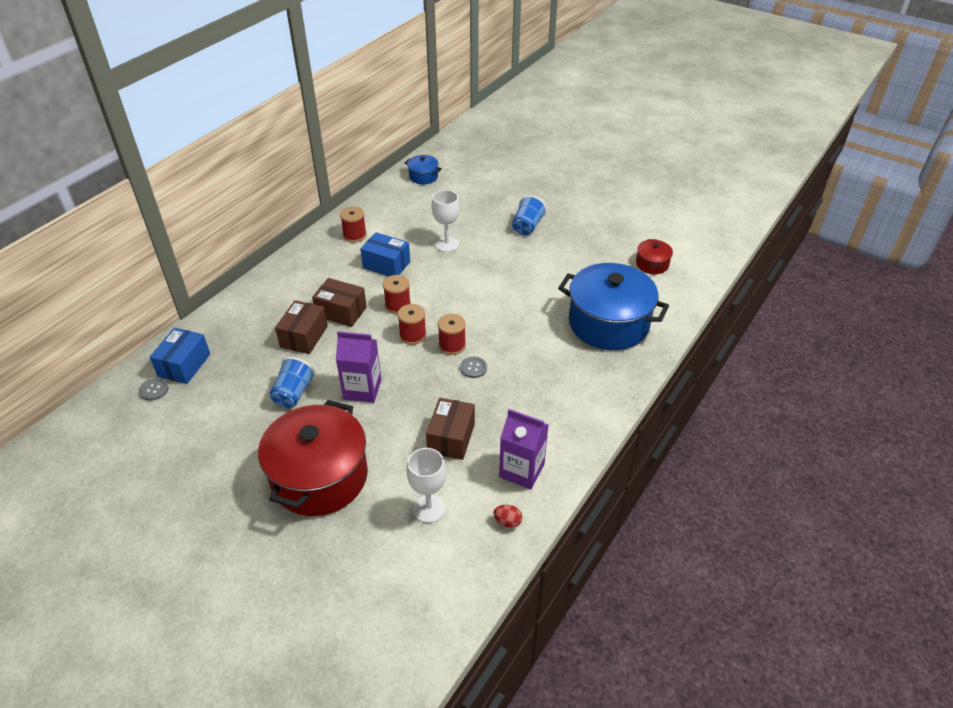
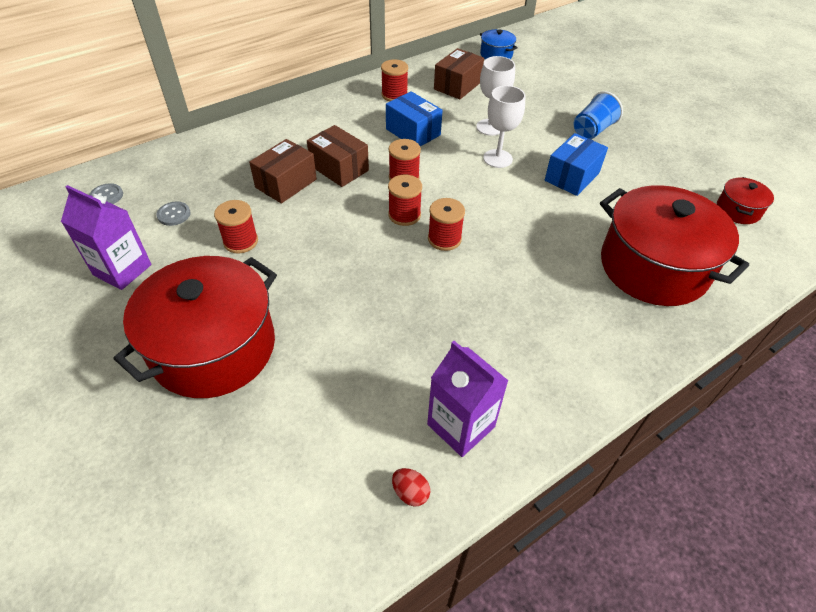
camera: 20 degrees right, 5 degrees up
(184, 365) = (151, 179): blue box -> blue box (572, 176)
(293, 393) = (241, 241): blue cup -> red spool
(362, 389) = (317, 259): purple carton -> purple carton (122, 270)
(429, 509) = (318, 436): white goblet -> white goblet (497, 158)
(451, 438) = (390, 351): brown box -> brown box (457, 86)
(473, 368) = (457, 273): grey button -> grey button (174, 214)
(608, 323) = (653, 267): blue pot -> red pot

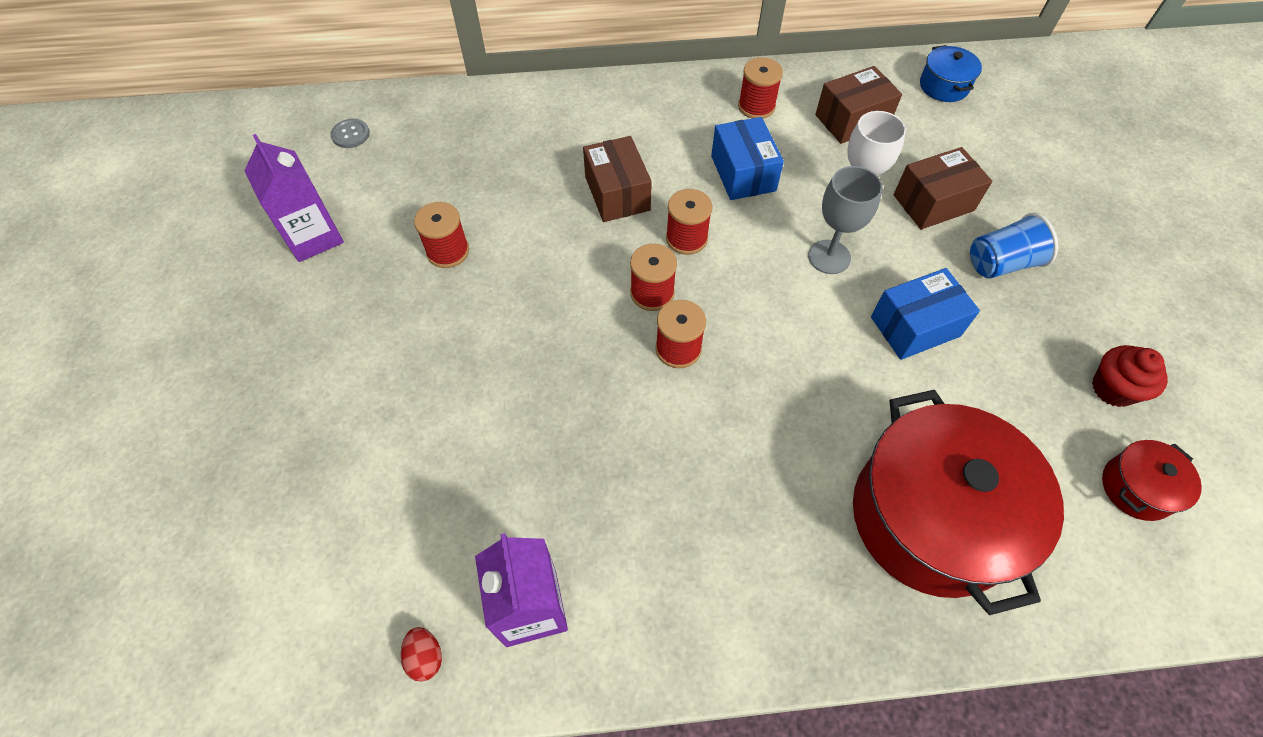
camera: 30 degrees right, 10 degrees up
(174, 214) = (401, 186): grey button -> none
(213, 348) = (343, 375): red pot -> none
(286, 183) = (543, 191): brown box -> brown box (933, 203)
(497, 158) = (829, 257): white goblet -> grey goblet
(692, 169) = (1113, 389): none -> red cupcake

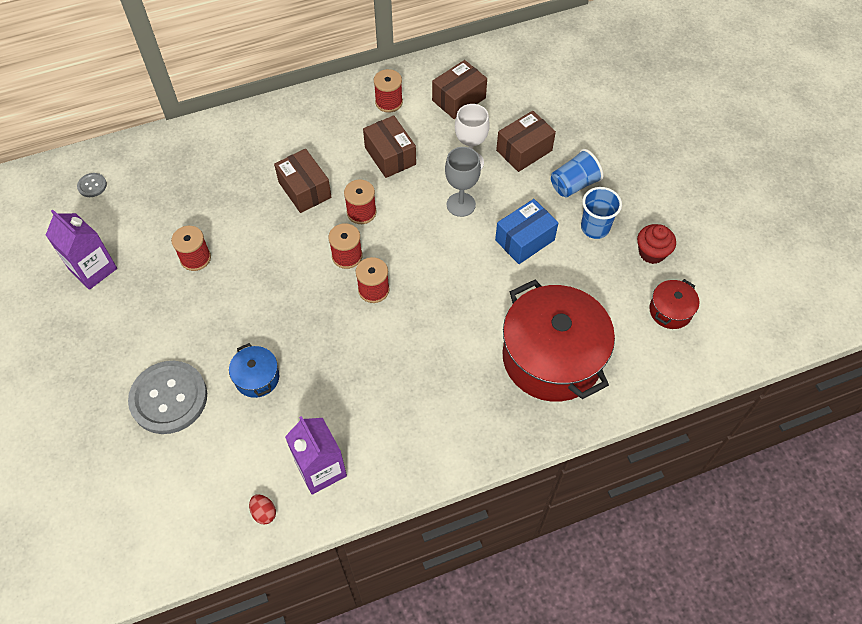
camera: 15 degrees left, 0 degrees up
(348, 437) = (169, 398): none -> grey button
(743, 173) = (390, 156): blue box -> brown box
(944, 86) = (518, 59): blue pot -> blue pot (257, 378)
(1026, 332) = (595, 228): none -> blue cup

